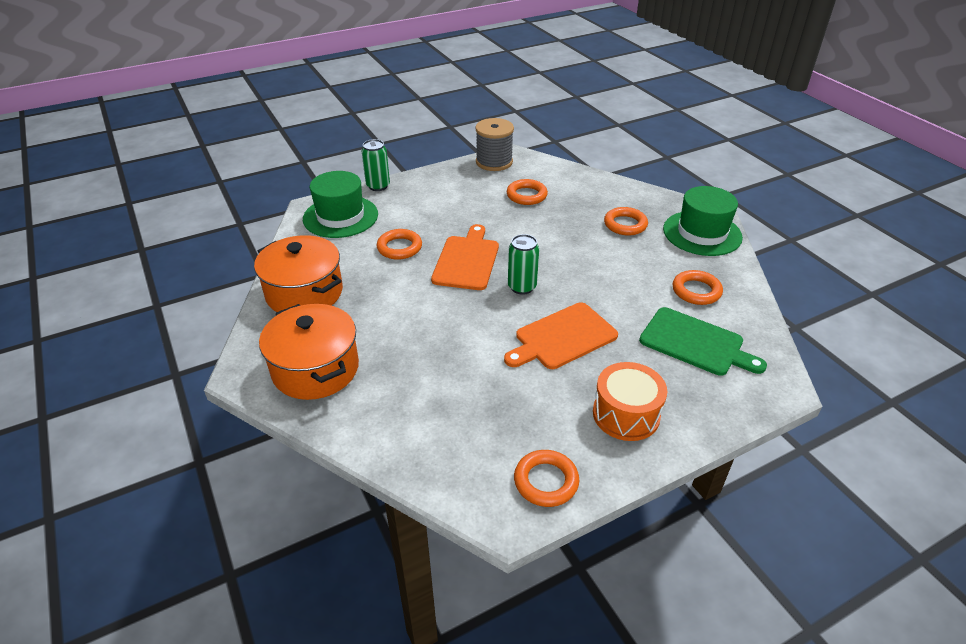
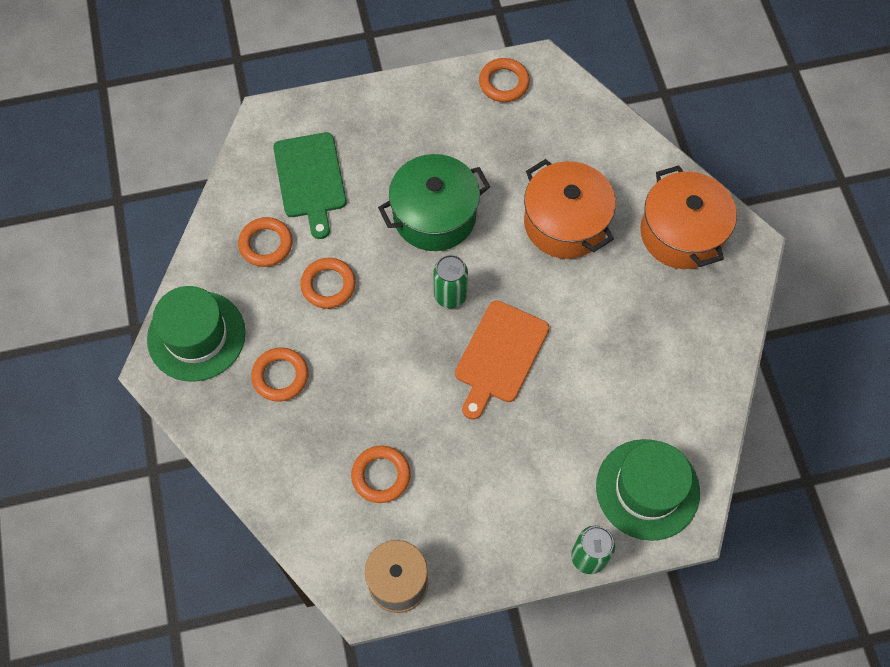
camera: 165 degrees left, 25 degrees up
(304, 293) = (694, 345): orange pot -> orange pot (565, 223)
(399, 247) = (576, 400): orange ring -> orange ring (328, 285)
(562, 337) = (434, 216): orange cutting board -> green pot
(626, 414) = (415, 122): orange drum -> none
(695, 343) = (310, 179): green cutting board -> green cutting board turned 150 degrees counterclockwise

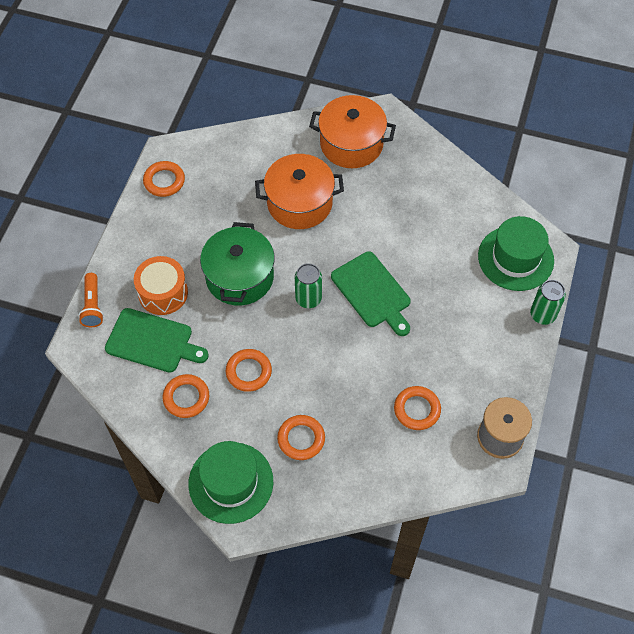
camera: 60 degrees left, 5 degrees down
(318, 105) = (93, 306): none -> orange flashlight
(371, 157) = (163, 293): none -> orange drum
(500, 355) = (372, 292): orange cutting board -> green cutting board

